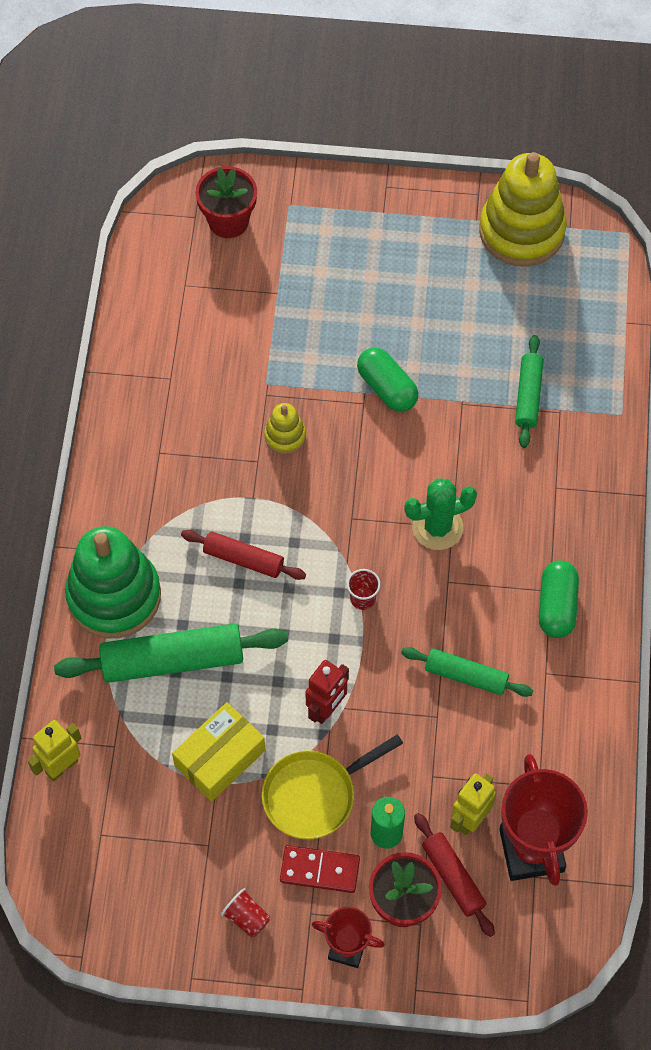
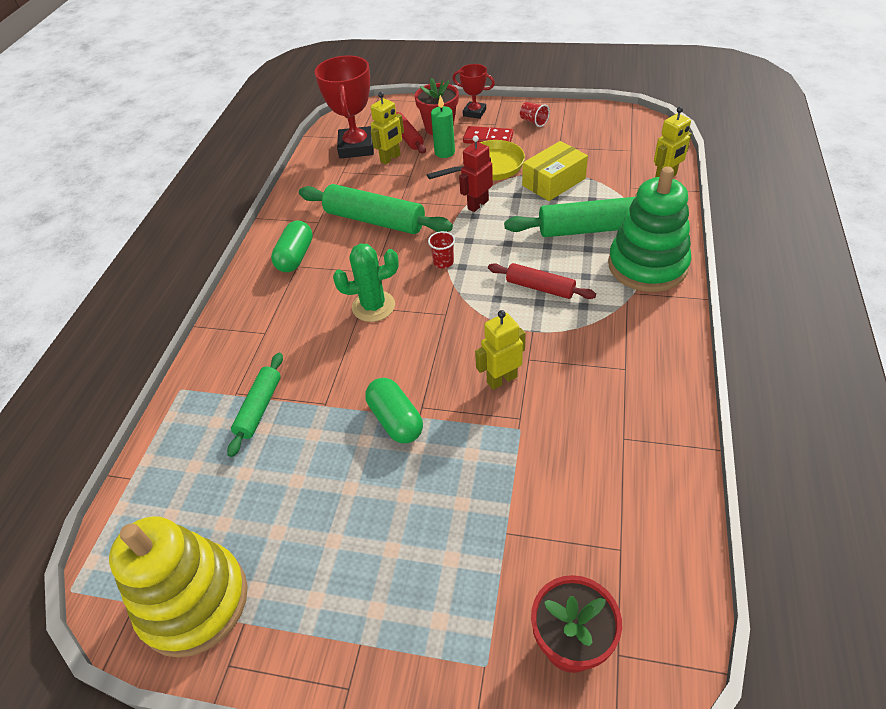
camera: 170 degrees left, 15 degrees down
(285, 436) = (501, 379): yellow stacking toy -> yellow robot
(466, 675) = (375, 220): green rolling pin -> green rolling pin, size x1.71

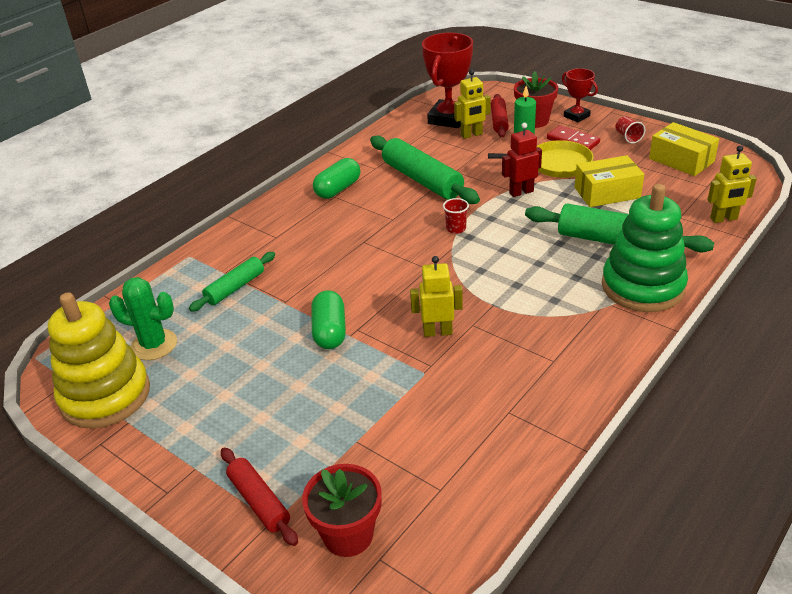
camera: 25 degrees right, 10 degrees down
(373, 306) = (373, 244): green cactus -> green cactus (154, 345)
(540, 287) = (526, 273): red rolling pin -> red rolling pin (259, 501)
(593, 131) = (681, 160): none -> yellow box

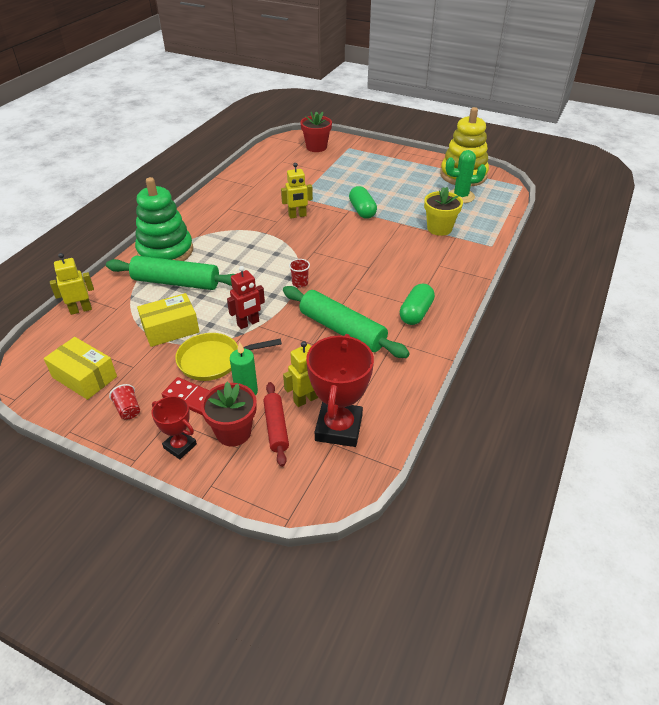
camera: 165 degrees right, 5 degrees up
(235, 288) = (439, 228): green rolling pin -> yellow flower pot
(259, 501) = (358, 151): red rolling pin -> none

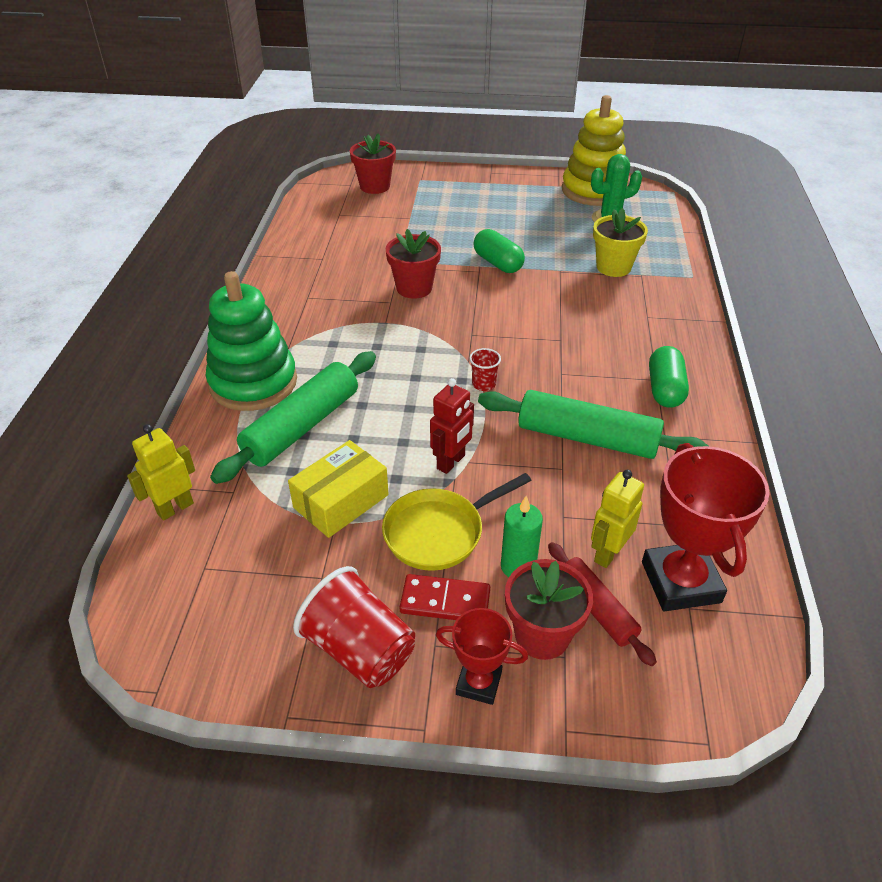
camera: 20 degrees left, 0 degrees up
(84, 377) = (253, 617): yellow box -> none
(128, 409) = (359, 649): red cup -> red cup, size x2.05
(176, 282) = (301, 426): green rolling pin -> green rolling pin turned 45 degrees counterclockwise
(297, 216) = (414, 288): yellow robot -> red flower pot

